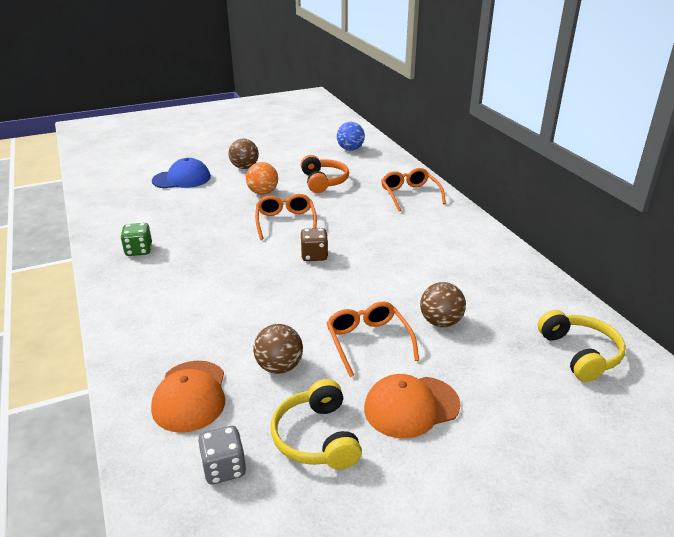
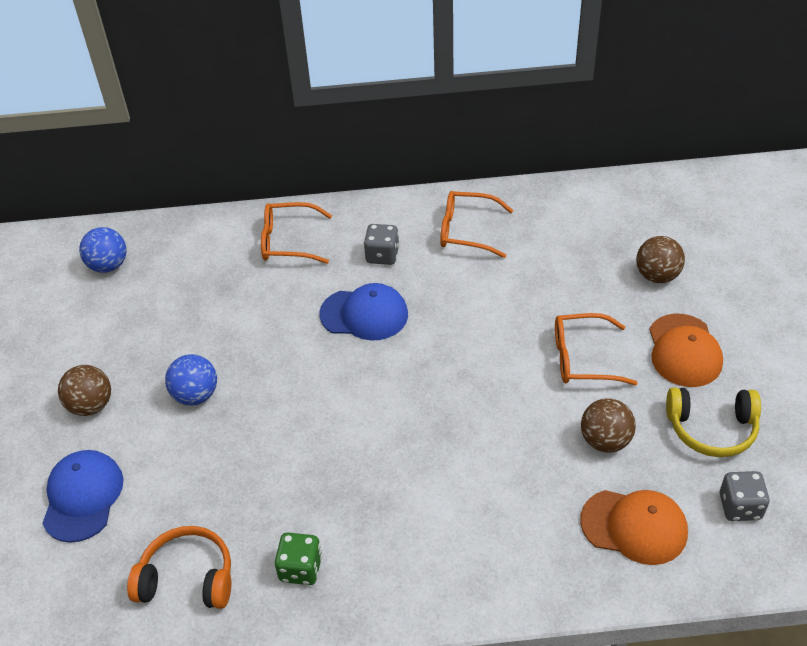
camera: 70 degrees left, 15 degrees up
(263, 193) = (196, 395): orange ball -> blue ball
(285, 222) = (298, 383): orange glasses -> orange glasses (466, 231)
(314, 256) = (398, 369): brown dice -> none
(324, 181) = (200, 319): orange headphones -> orange headphones (187, 578)
(359, 233) = (364, 314): none -> blue cap
(422, 230) = (382, 255): none -> grey dice
(440, 322) = (566, 293): brown ball -> brown ball (657, 276)
(580, 353) = (639, 215): yellow headphones -> none

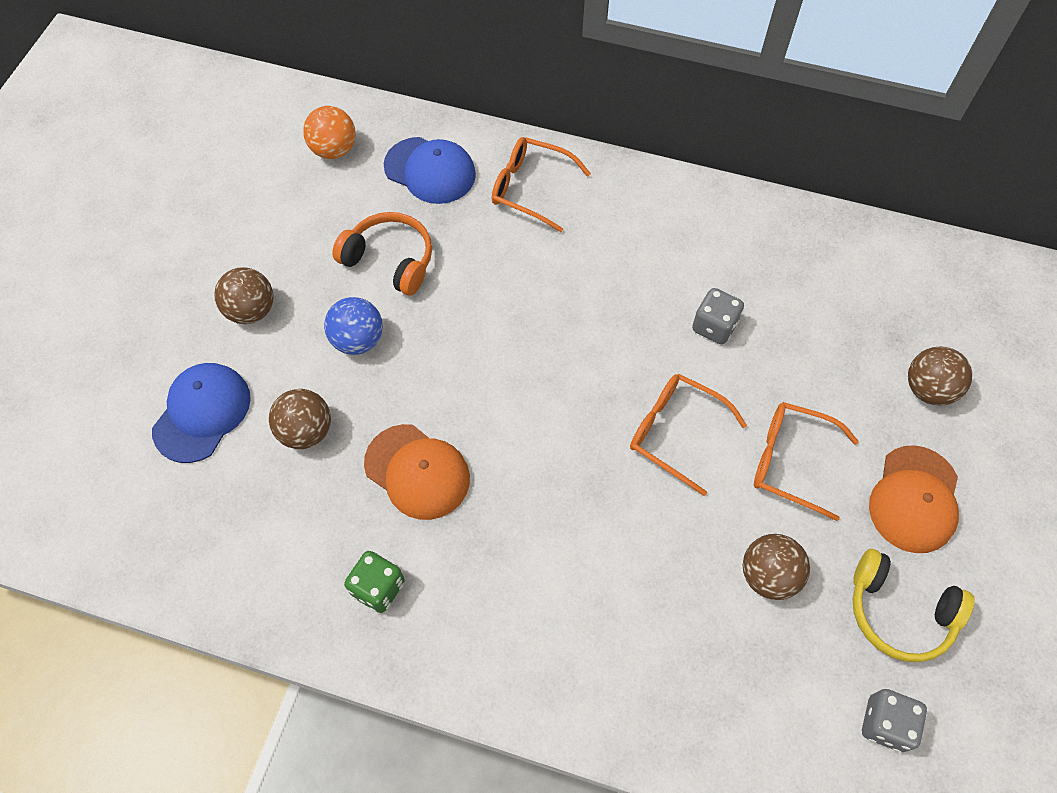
camera: 20 degrees right, 15 degrees up
(108, 265) = (334, 150): blue ball -> orange ball
(183, 477) = (306, 431): none -> brown ball
(187, 578) = (264, 549): orange headphones -> orange headphones (390, 260)
(364, 314) = (573, 311): blue cap -> blue cap (430, 170)
(382, 255) = (624, 244): grey dice -> grey dice (714, 326)
(466, 231) = (732, 247): orange glasses -> orange glasses (675, 432)
(634, 526) = (752, 694): orange cap -> orange cap (417, 471)

